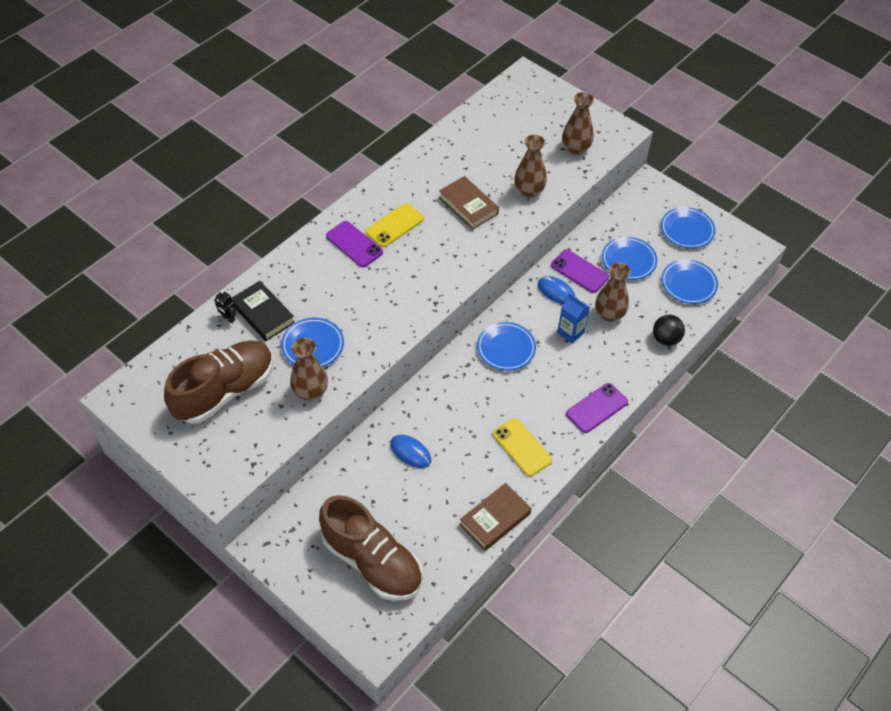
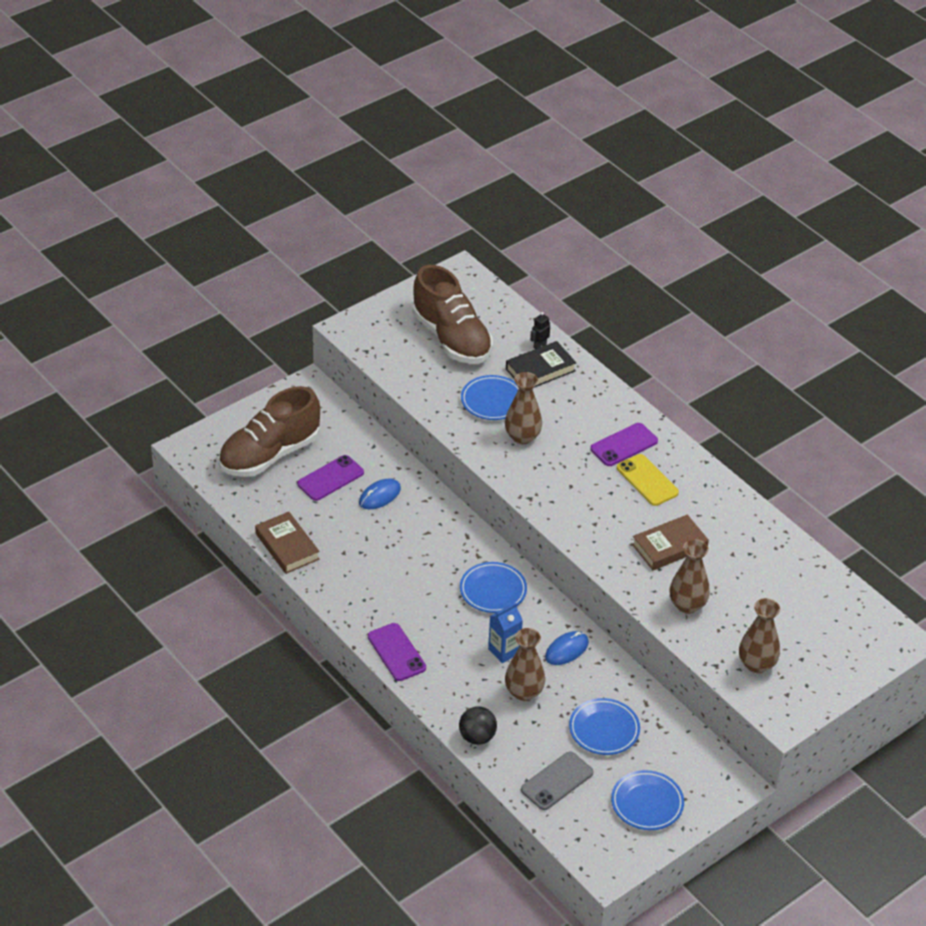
camera: 100 degrees right, 10 degrees down
(310, 392) = (437, 394): brown vase -> brown vase (522, 437)
(522, 447) = (363, 581): yellow phone -> none
(579, 271) = (594, 678): purple phone -> purple phone (330, 478)
(688, 284) = (557, 781): blue plate -> grey phone

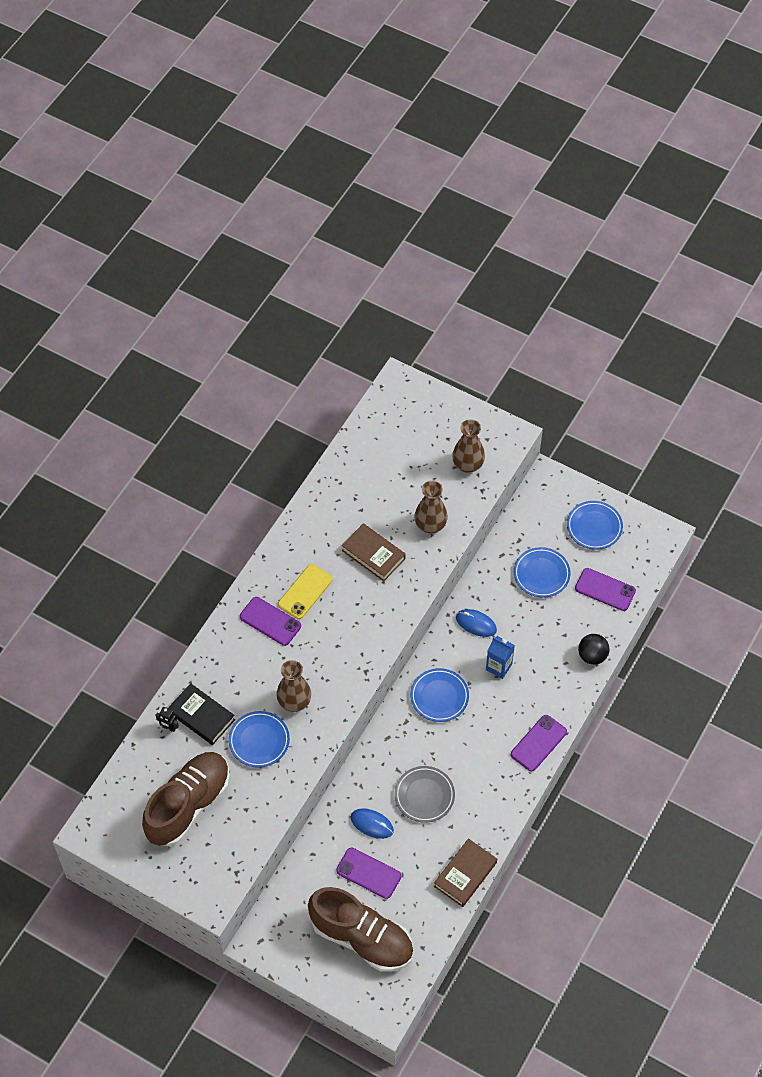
camera: 110 degrees left, 15 degrees up
(388, 543) = (424, 796): none -> grey plate
(524, 692) = (533, 639): brown vase -> none
(557, 781) = (605, 589): grey phone -> purple phone

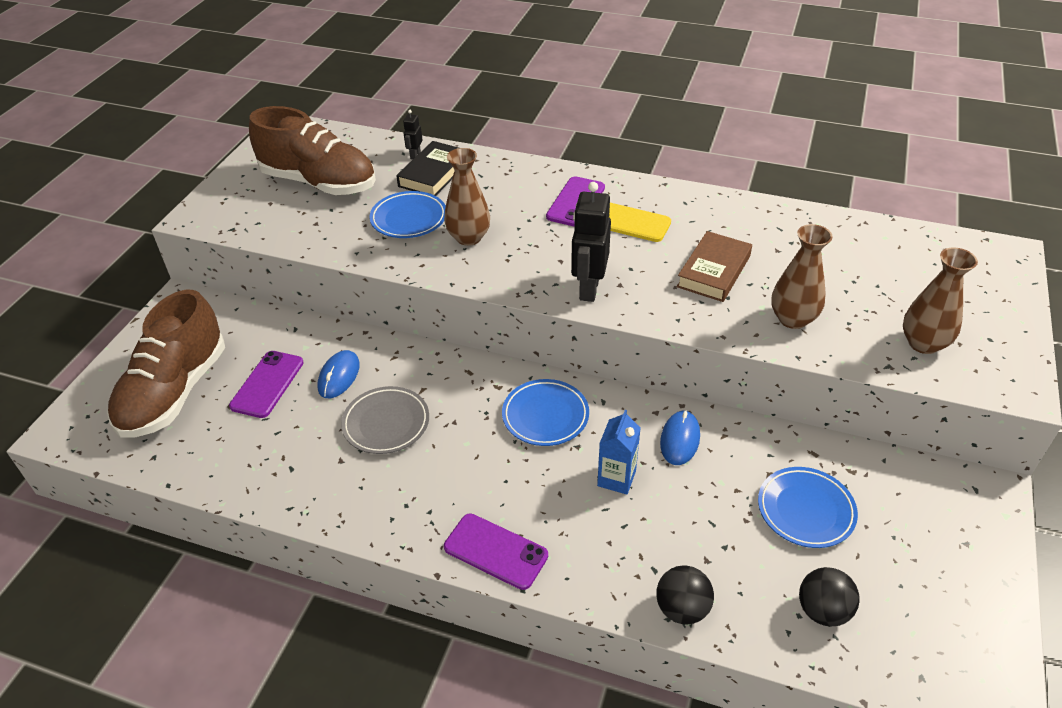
camera: 80 degrees right, 15 degrees down
(372, 634) = (588, 288): none -> black robot
(465, 874) = (263, 489): brown book -> none
(594, 527) = (939, 575): blue plate -> none
(605, 589) = (822, 610): purple phone -> black ball

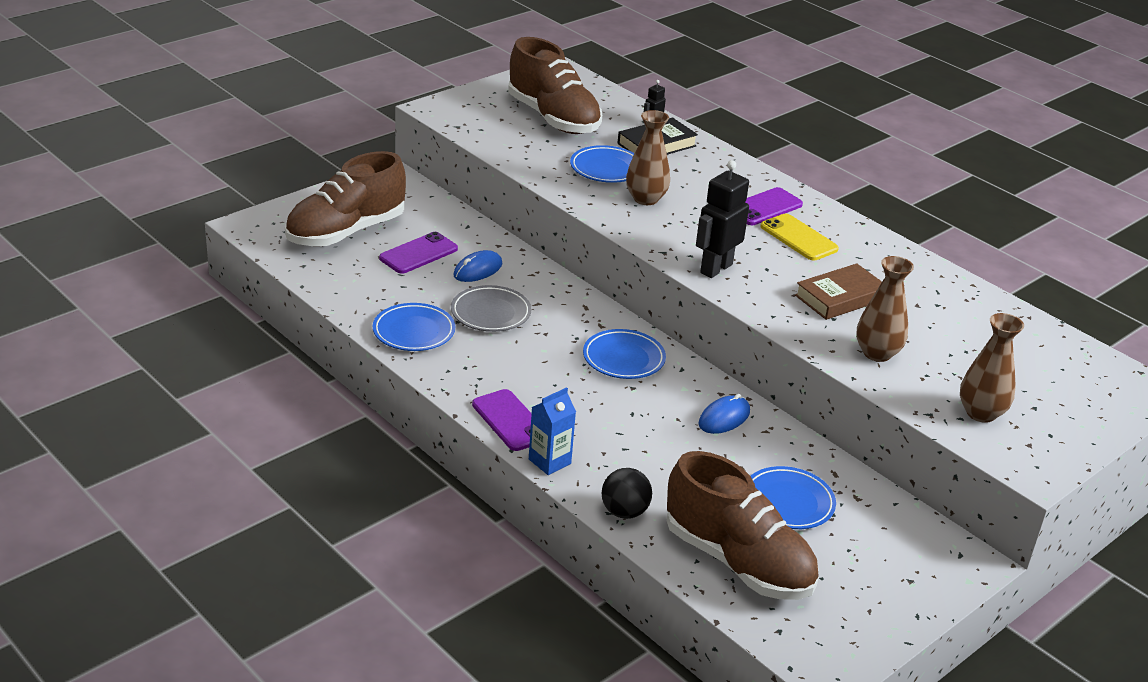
camera: 25 degrees right, 10 degrees down
(325, 486) = (414, 332): none -> blue plate
(616, 478) = (646, 419): blue carton -> blue carton (549, 461)
(822, 610) = (738, 562): black ball -> brown shoe

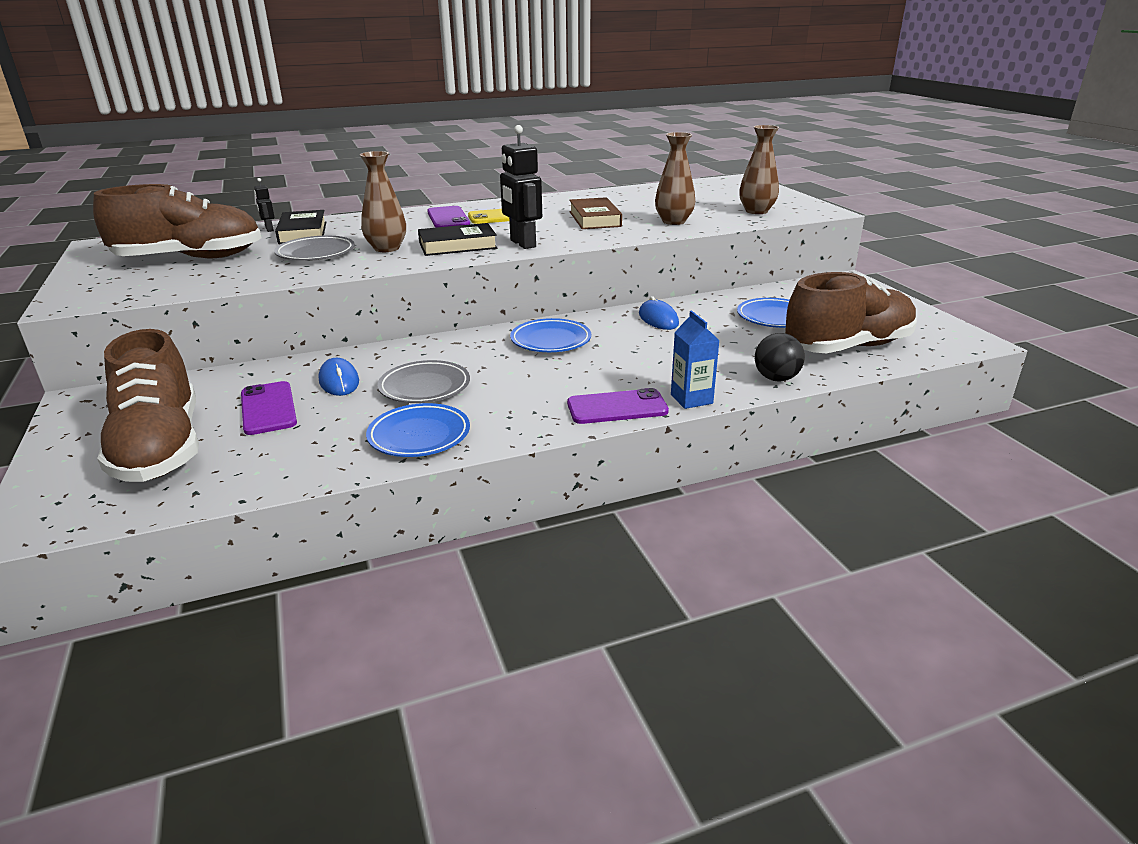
camera: 65 degrees left, 5 degrees down
(606, 169) = (316, 253): blue plate -> grey plate
(682, 234) = (457, 245): none -> black book

